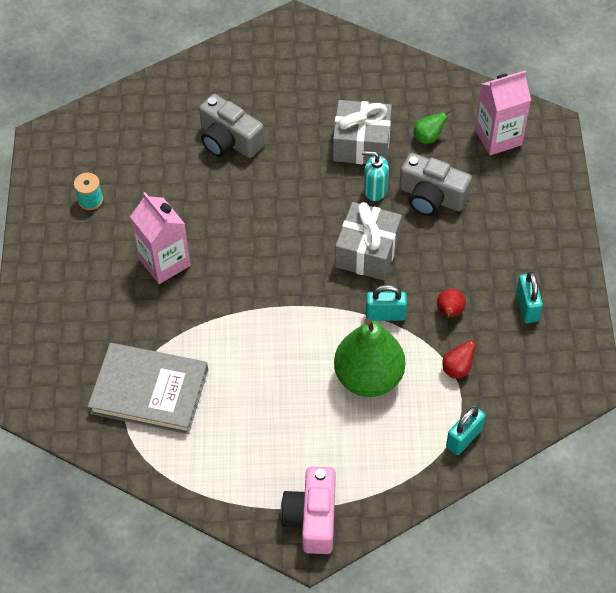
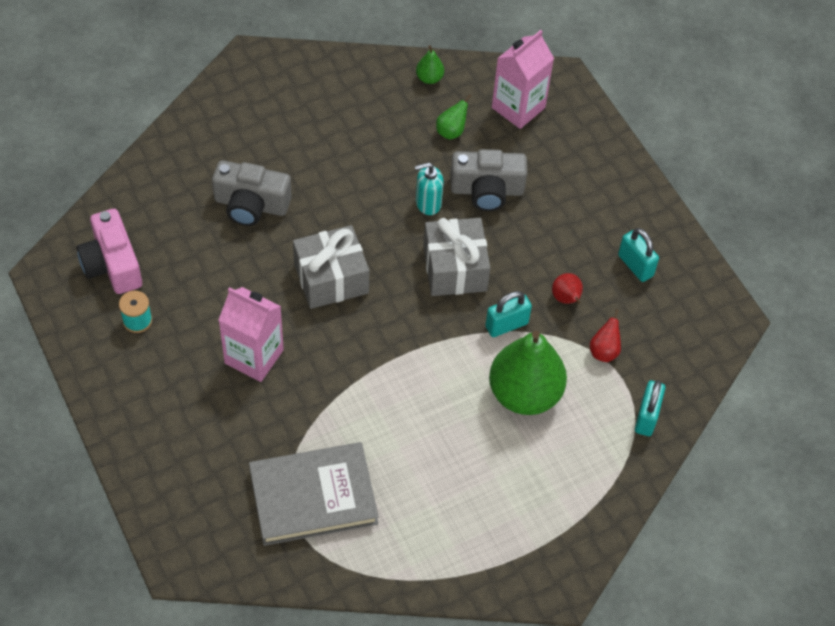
camera: 30 degrees left, 0 degrees up
(312, 518) = (547, 556): pink camera -> pink camera (112, 264)
(361, 144) = (389, 161): grey gift -> grey gift (331, 278)
(434, 87) = (429, 78): none -> green pear

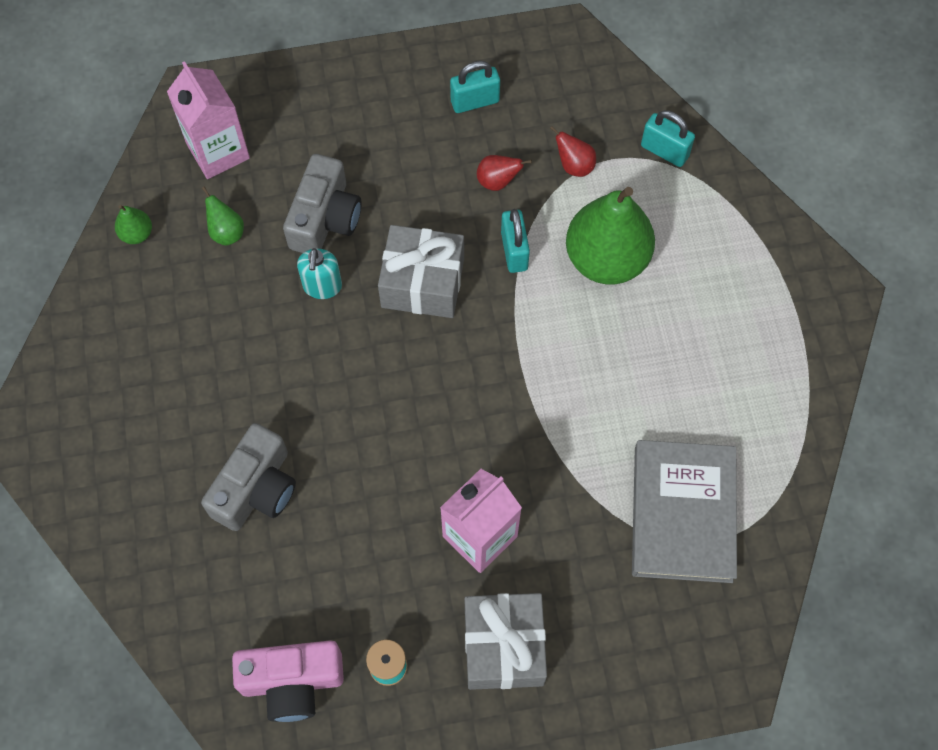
camera: 70 degrees left, 10 degrees up
(331, 278) = (395, 421): grey gift -> grey gift (503, 646)

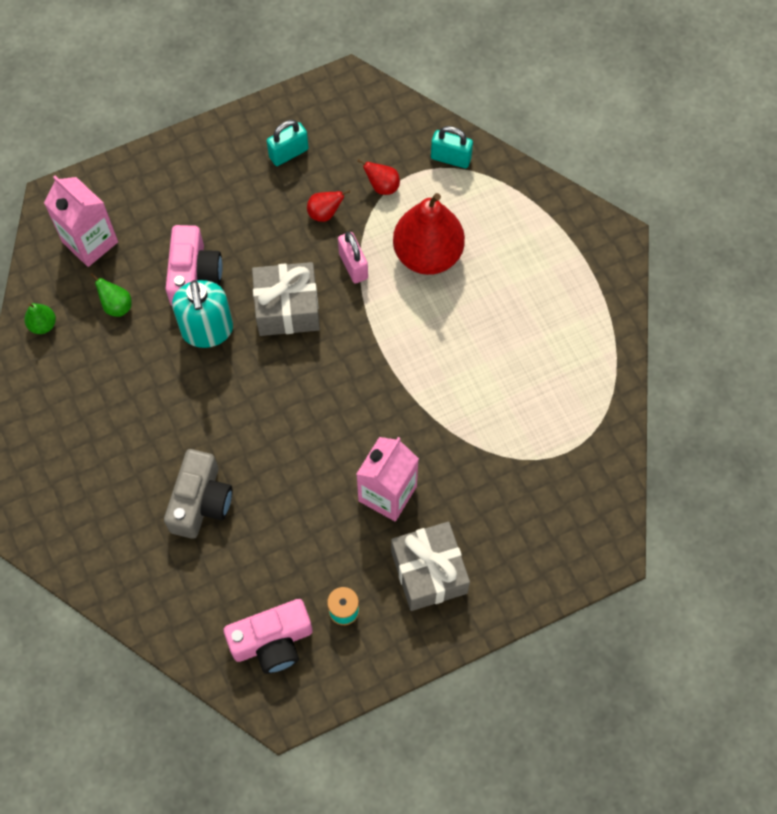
camera: 15 degrees left, 0 degrees up
(322, 286) = (207, 330): turquoise soap dispenser -> turquoise soap dispenser, size x1.60
(325, 218) = (194, 276): grey camera -> pink camera
(514, 251) = (353, 266): turquoise padlock -> pink padlock
(606, 259) = (427, 254): green pear -> red pear
(682, 513) = (538, 436): grey book -> none

